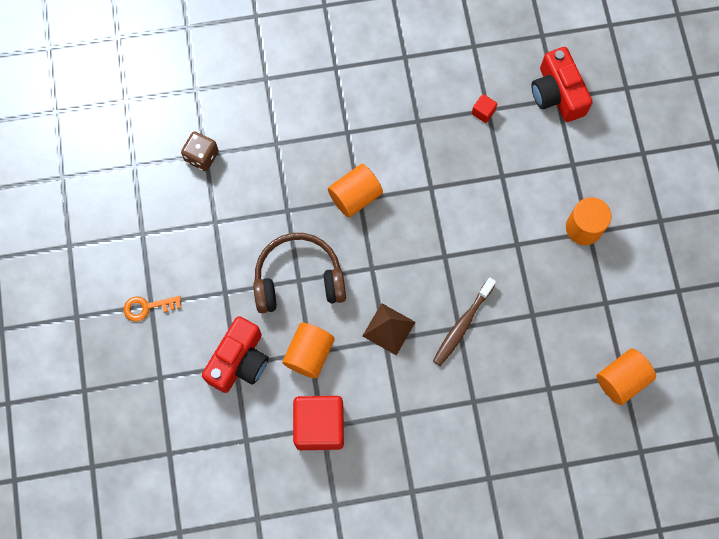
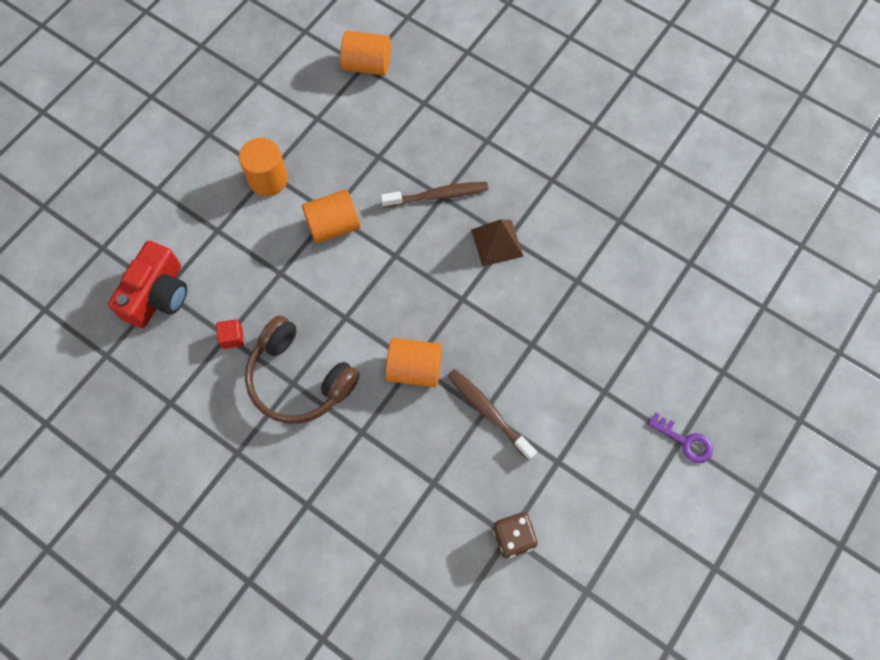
camera: 135 degrees left, 5 degrees down
(147, 307) = (685, 441): orange key -> purple key
(239, 361) = (642, 325): red camera -> none
(284, 213) = (488, 412): none -> brown toothbrush
(298, 279) = (531, 345): brown headphones -> brown headphones (299, 379)
(309, 354) = (579, 280): orange cylinder -> orange cylinder (333, 226)
(319, 426) = (621, 223): red cube -> none

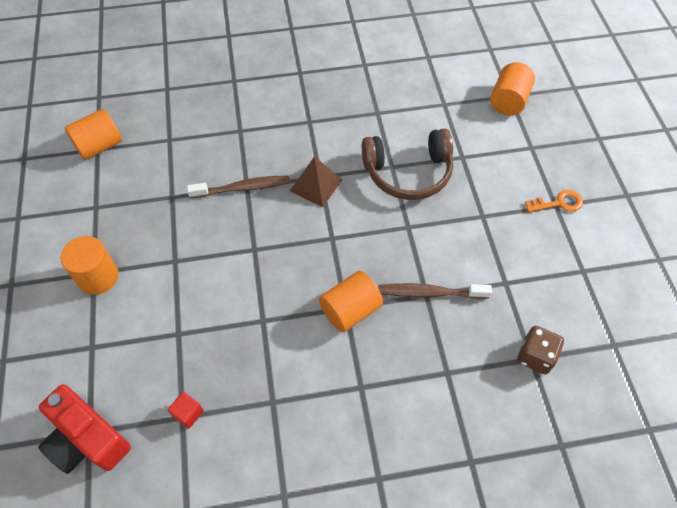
camera: 45 degrees left, 10 degrees down
(158, 295) = (87, 439): red camera -> red camera turned 150 degrees clockwise
(299, 379) = (274, 394): brown headphones -> brown headphones (408, 172)
(333, 226) = (186, 267): orange cylinder -> orange cylinder (508, 101)
(438, 195) = (243, 188): brown toothbrush -> brown toothbrush turned 45 degrees clockwise
(685, 441) = (558, 203): purple key -> orange key

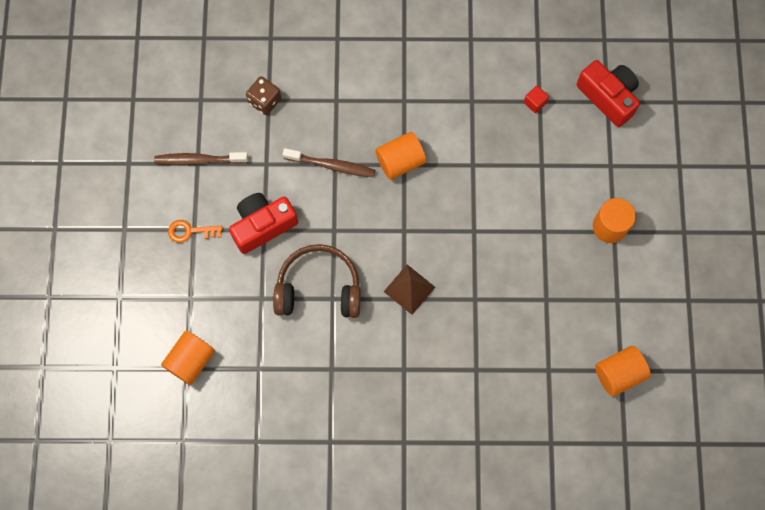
camera: 170 degrees left, 15 degrees up
(243, 188) = (478, 297): brown toothbrush -> brown toothbrush (199, 160)
(485, 220) = (263, 225): none -> red camera

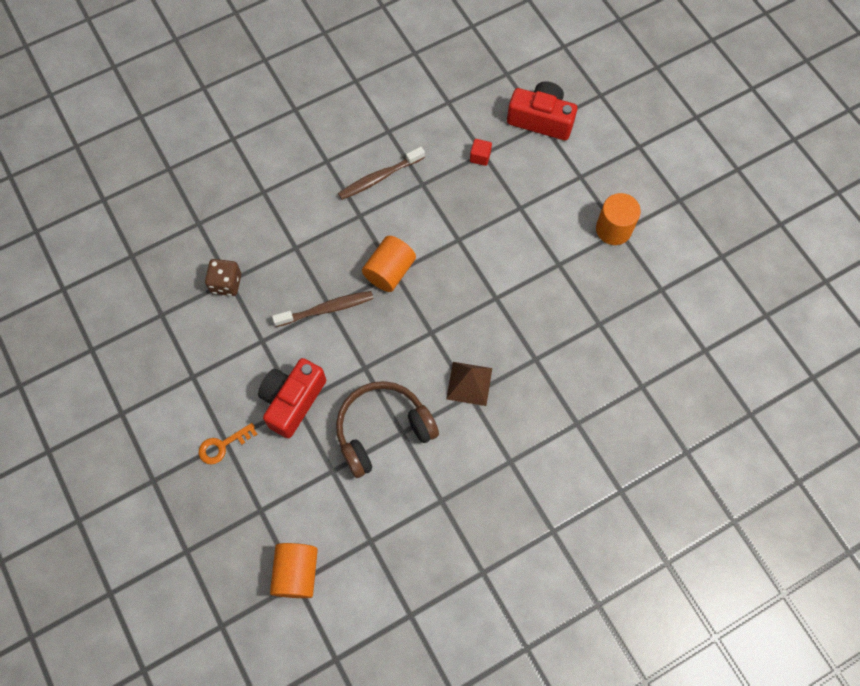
camera: 30 degrees left, 5 degrees down
(199, 160) = (192, 372): brown toothbrush -> brown toothbrush (379, 178)
(618, 373) = (705, 354): orange cylinder -> none

